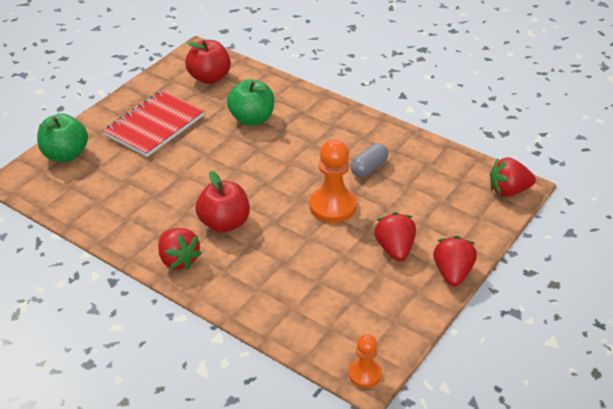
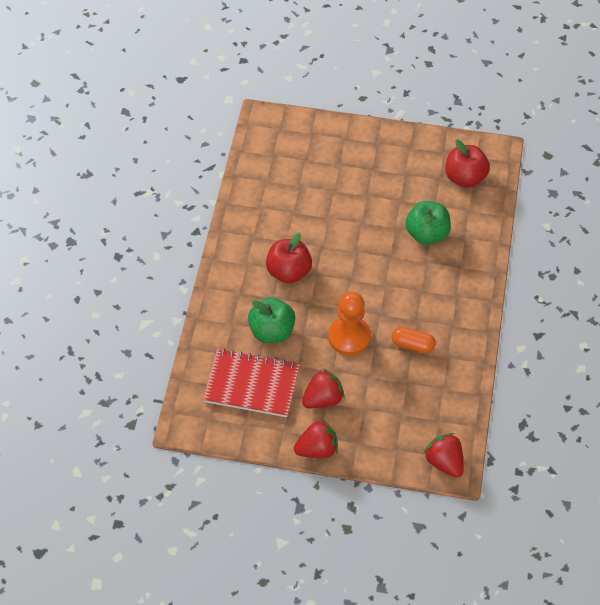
camera: 65 degrees right, 15 degrees up
(65, 154) = (307, 132): green apple -> green apple (272, 331)
(155, 125) = (376, 171): red notebook -> red notebook (252, 385)
(178, 260) = (235, 260): red strawberry -> none
(364, 374) = (184, 423): orange pawn -> none
(369, 168) = (412, 345): grey capsule -> orange capsule

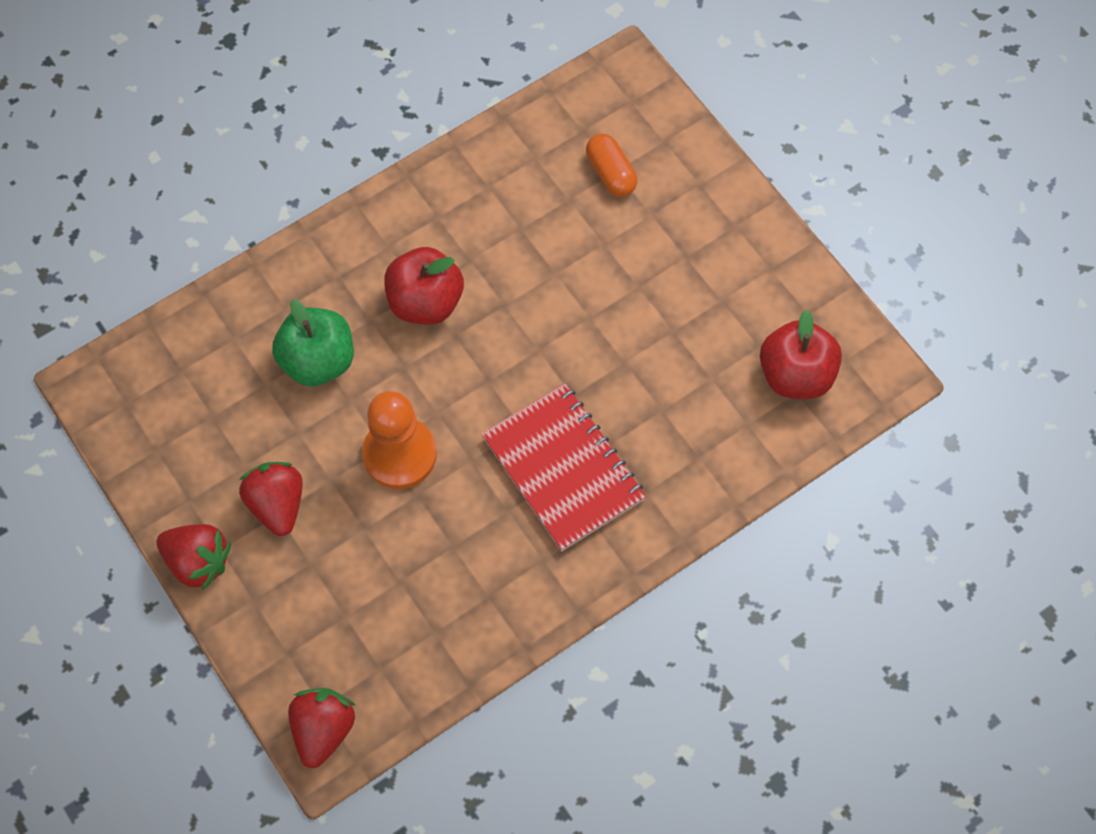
camera: 45 degrees right, 10 degrees up
(252, 385) = (219, 407): red notebook -> red notebook (563, 469)
(323, 399) = (277, 504): red strawberry -> red strawberry turned 120 degrees counterclockwise
(412, 345) = (463, 539): orange capsule -> orange capsule (610, 173)
(427, 234) = (654, 407): green apple -> none

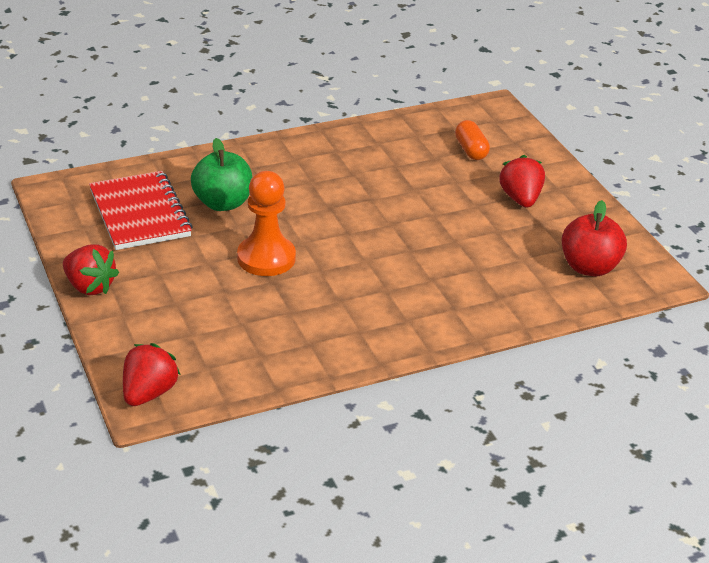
camera: 10 degrees right, 30 degrees down
(277, 504) = (163, 268): red strawberry -> red strawberry (520, 199)
(425, 302) = (313, 188): red apple -> none
(563, 469) = (391, 286): red notebook -> red notebook (139, 213)

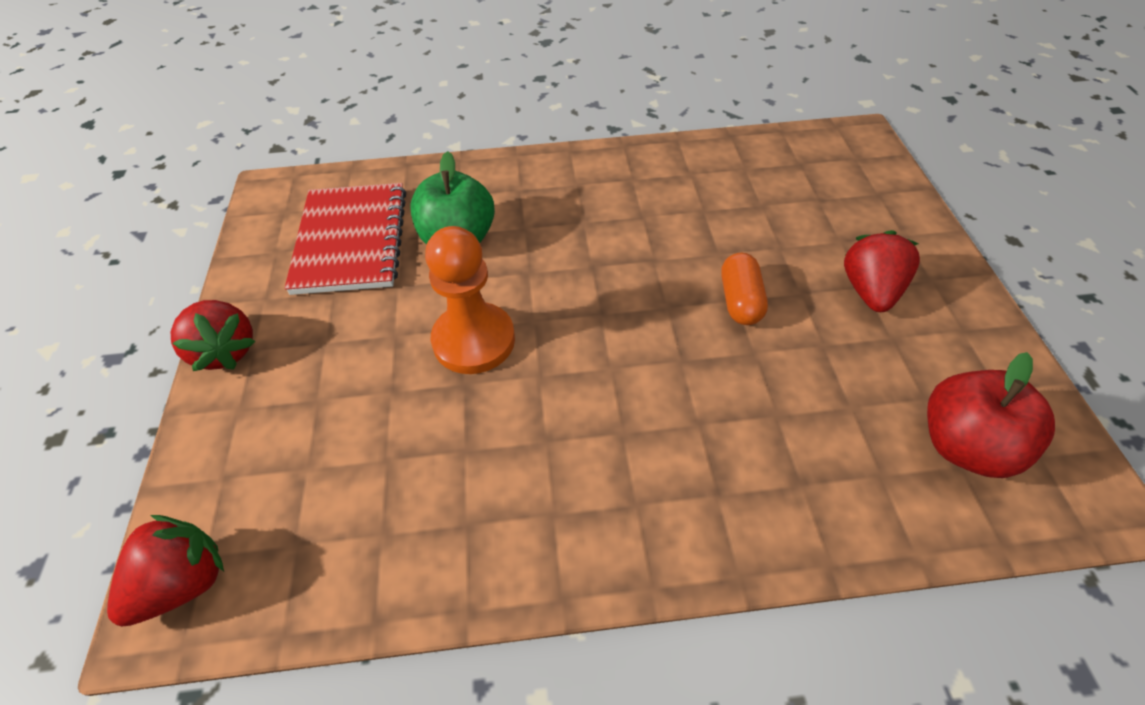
camera: 20 degrees right, 15 degrees up
(471, 150) = (813, 199): orange capsule -> orange capsule (740, 301)

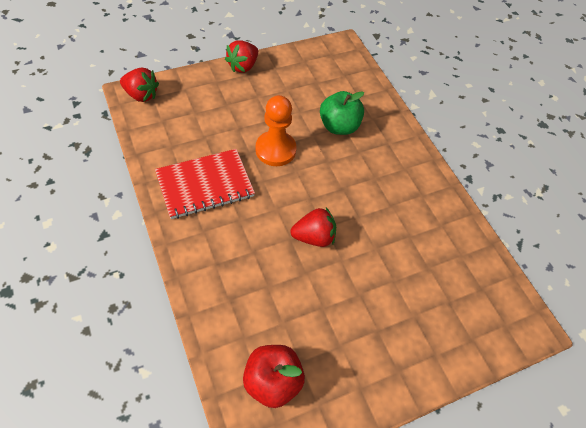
camera: 65 degrees right, 5 degrees up
(351, 241) = (321, 85): red notebook -> red notebook (205, 185)
(740, 301) = (341, 262): orange capsule -> none
(870, 291) = (374, 333): red strawberry -> red strawberry (314, 237)

